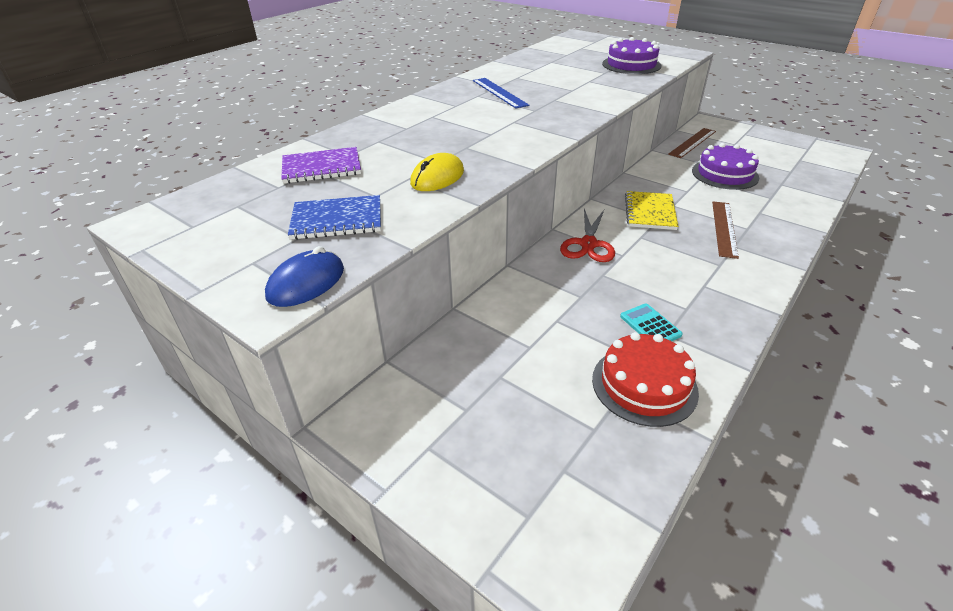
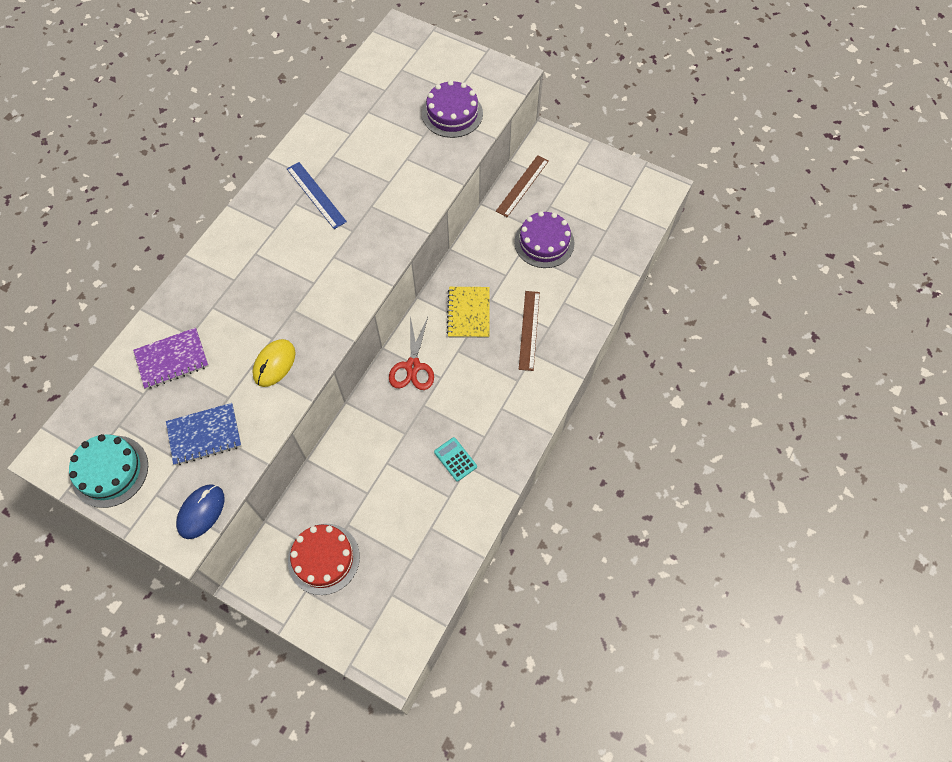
camera: 10 degrees left, 25 degrees up
(206, 238) = (110, 471): none -> turquoise cake
(644, 385) = (446, 518): red cake -> red cake (323, 558)

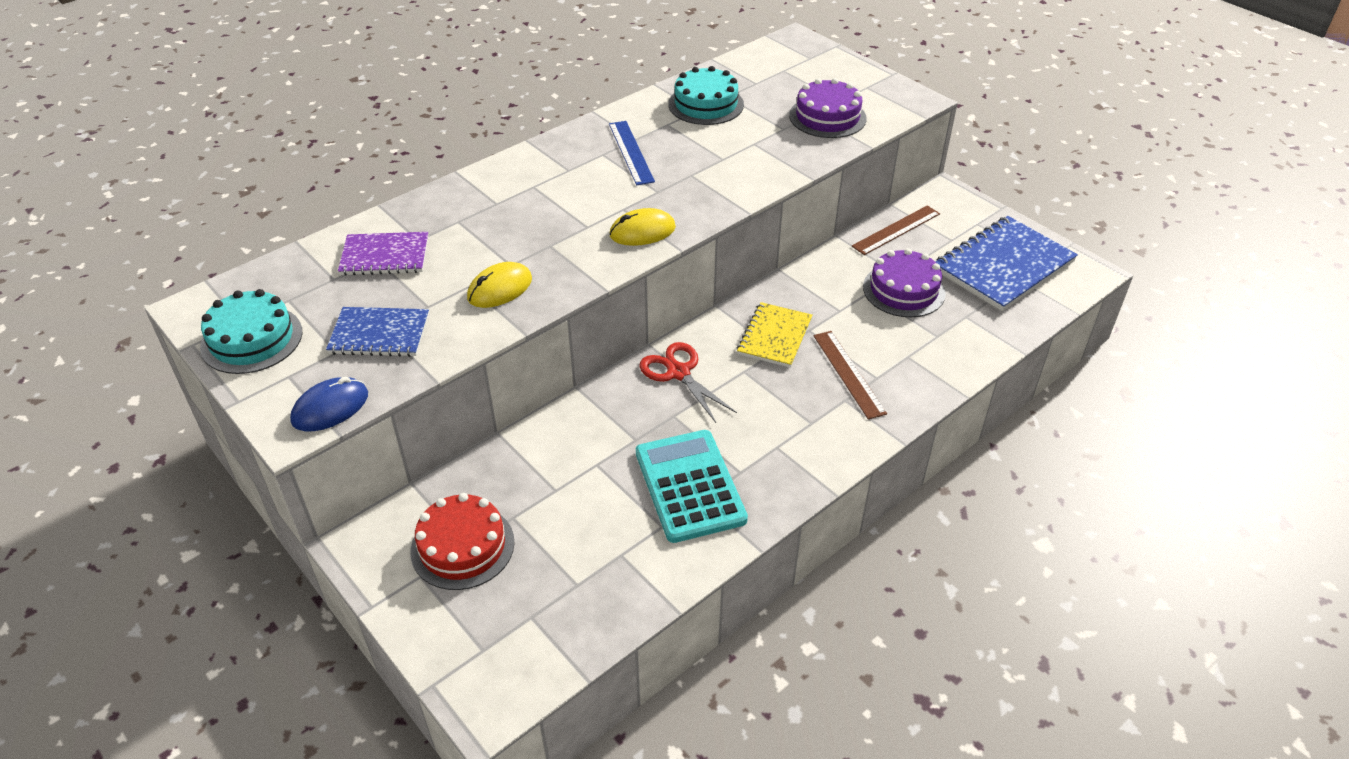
camera: 20 degrees right, 20 degrees down
(354, 125) = (706, 104): none -> turquoise cake
(357, 275) = (642, 231): none -> yellow mouse
(413, 367) = (678, 372): red scissors -> red scissors turned 120 degrees clockwise
(455, 459) = (689, 486): turquoise calculator -> turquoise calculator, size x2.16
(529, 330) = (849, 373): brown ruler -> brown ruler turned 45 degrees counterclockwise
(606, 199) = (1003, 266): none -> blue notebook

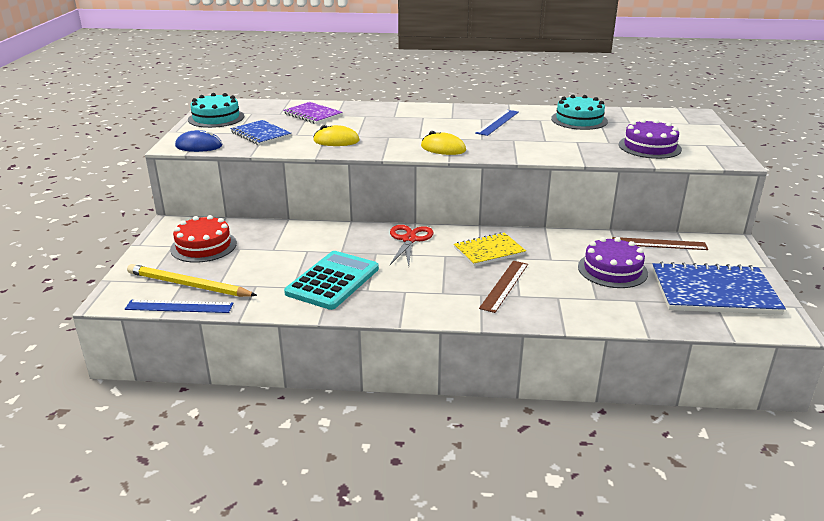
camera: 45 degrees right, 15 degrees down
(544, 614) = (188, 285): none -> yellow pencil
(585, 649) = (179, 306): none -> blue ruler

